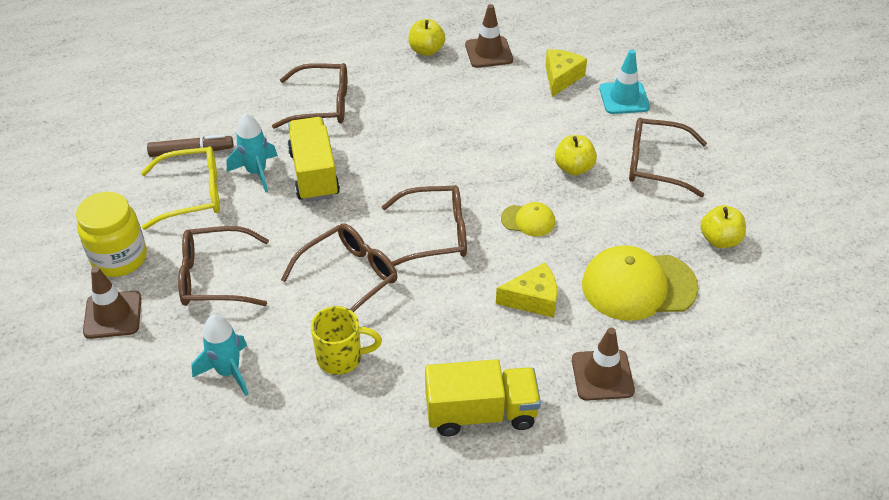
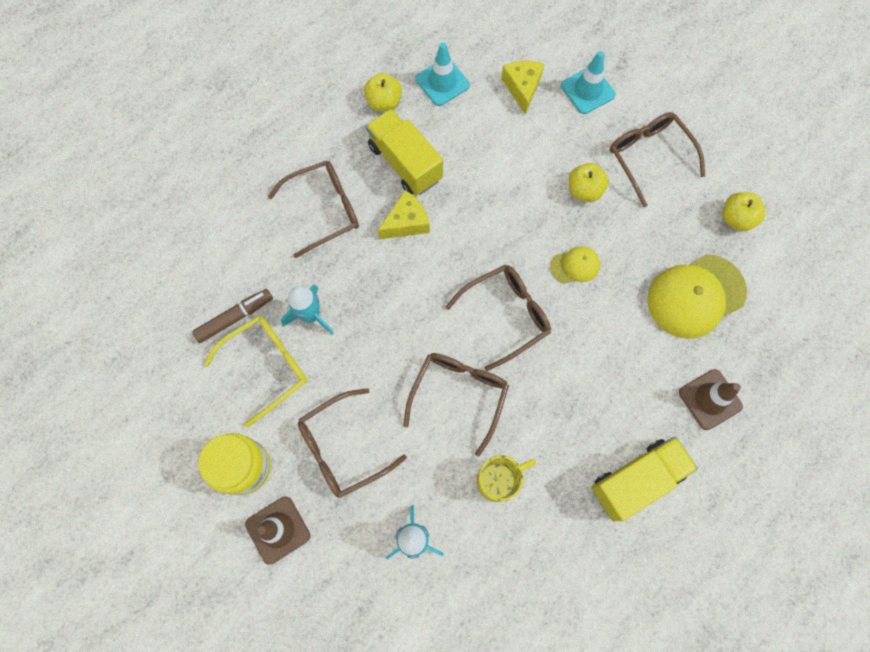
camera: 25 degrees left, 25 degrees up
(314, 174) = (364, 294): yellow truck -> yellow truck (405, 163)
(488, 52) = (442, 82): brown traffic cone -> turquoise traffic cone
(533, 299) = (620, 348): yellow cheese -> yellow cheese (406, 222)
(655, 164) = (649, 157): brown glasses -> brown glasses turned 75 degrees clockwise

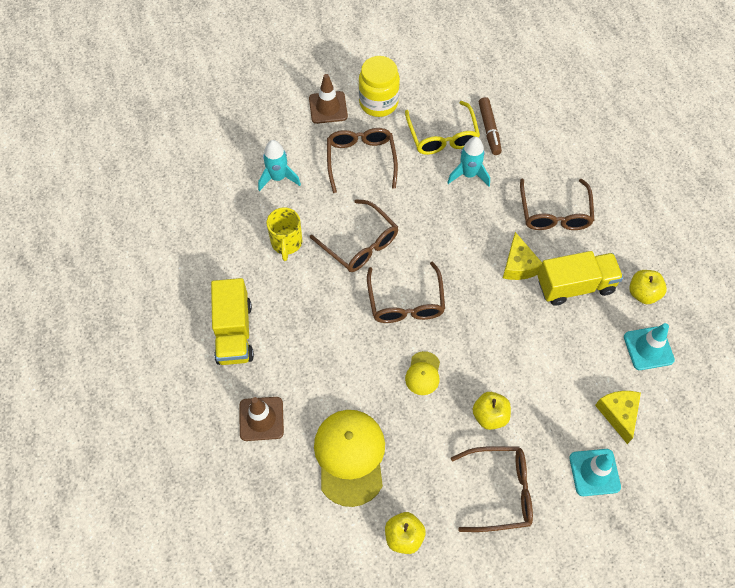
camera: 115 degrees right, 10 degrees down
(522, 88) = (618, 414): yellow cheese -> yellow cheese turned 120 degrees counterclockwise

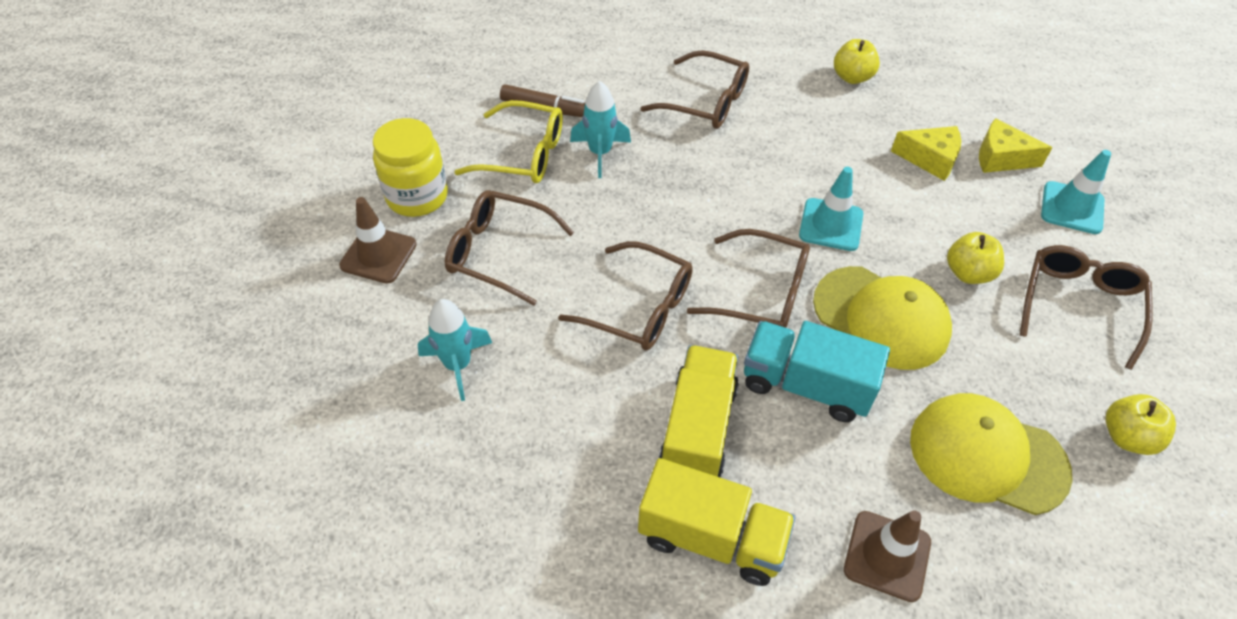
camera: 65 degrees left, 10 degrees down
(286, 243) = (584, 399): yellow mug -> none
(350, 347) = (806, 385): none -> turquoise truck
(360, 244) = (639, 308): brown glasses -> brown glasses turned 45 degrees clockwise
(423, 373) = (881, 317): yellow cap -> yellow cap, size x2.01
(518, 265) = (762, 161): yellow cheese -> yellow cheese (930, 159)
(575, 286) = (816, 125): yellow truck -> yellow truck (698, 429)
(648, 348) = (924, 101): turquoise traffic cone -> turquoise traffic cone (831, 225)

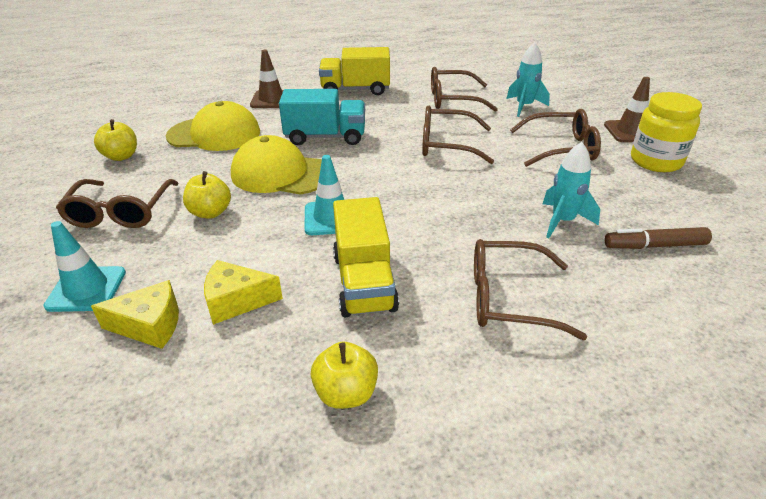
camera: 160 degrees right, 15 degrees down
(523, 154) = (622, 204): yellow glasses -> none
(698, 429) = (380, 113): yellow truck -> yellow truck (364, 282)
(762, 293) = (370, 167): brown glasses -> brown glasses (453, 99)

